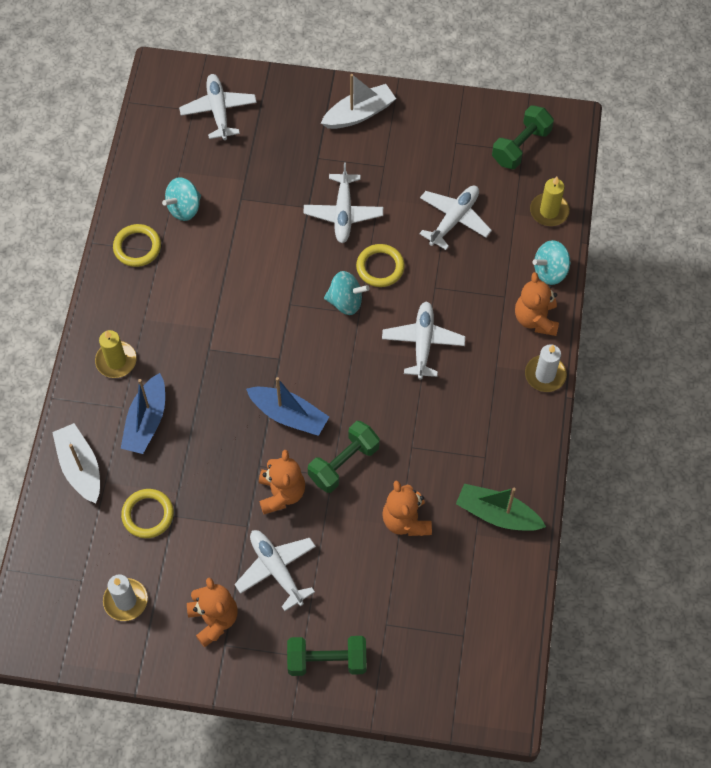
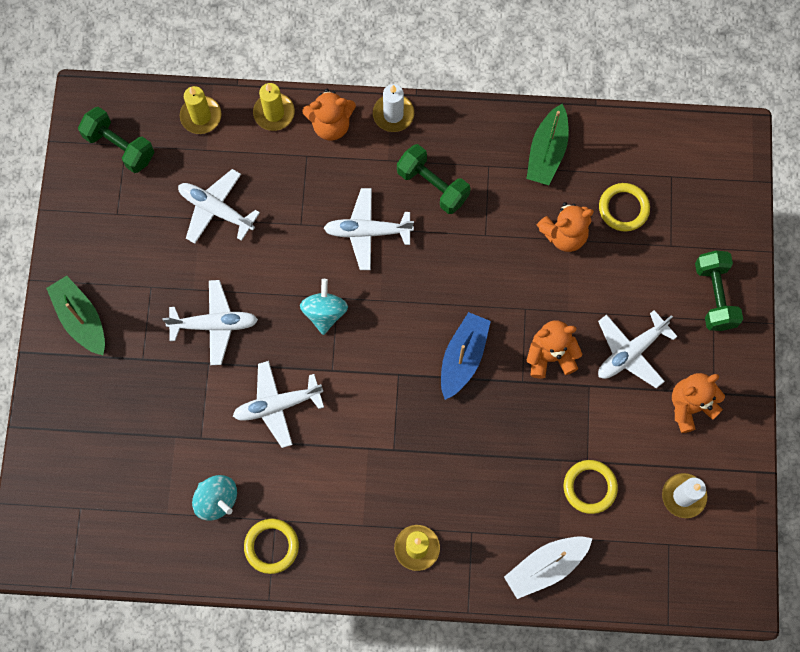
camera: 95 degrees left, 10 degrees up
(146, 421) = (485, 504): blue boat -> none
(218, 111) = (80, 478): white plane -> white plane (277, 405)
(343, 463) = (510, 298): green dumbbell -> green dumbbell (432, 185)
(359, 114) = (81, 319): white boat -> green boat
(380, 267) = (280, 281): yellow ring -> yellow ring (623, 208)
(550, 271) = (274, 113): turquoise spinning top -> yellow candle

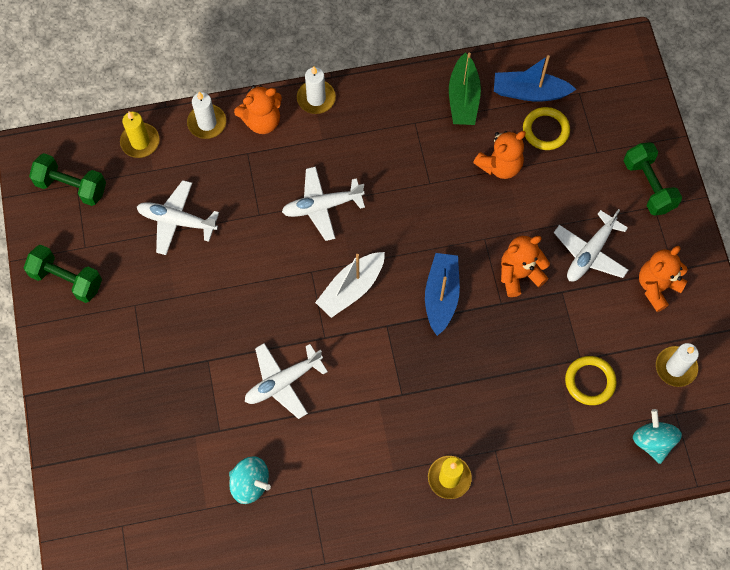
camera: 15 degrees left, 5 degrees down
(81, 319) = (76, 350): green boat -> none
(214, 324) = (204, 324): white plane -> none
(271, 546) = (313, 512): yellow ring -> none
(274, 113) = (207, 123): yellow candle -> white candle
(325, 312) = (303, 287): turquoise spinning top -> turquoise spinning top (652, 441)
(432, 185) = (369, 152): green dumbbell -> green dumbbell (67, 280)
(546, 566) = (572, 463): white boat -> white boat (351, 288)
(618, 163) = (529, 92): none -> blue boat

